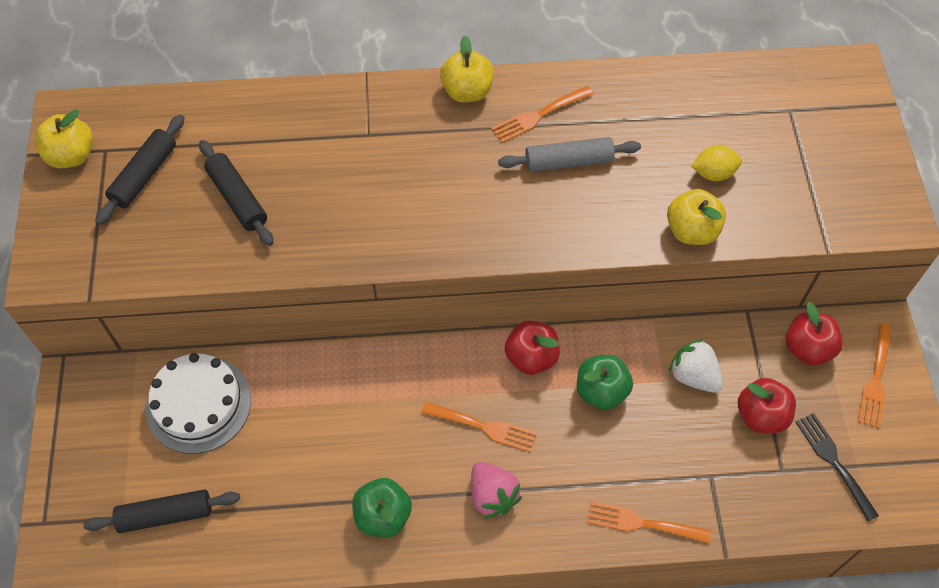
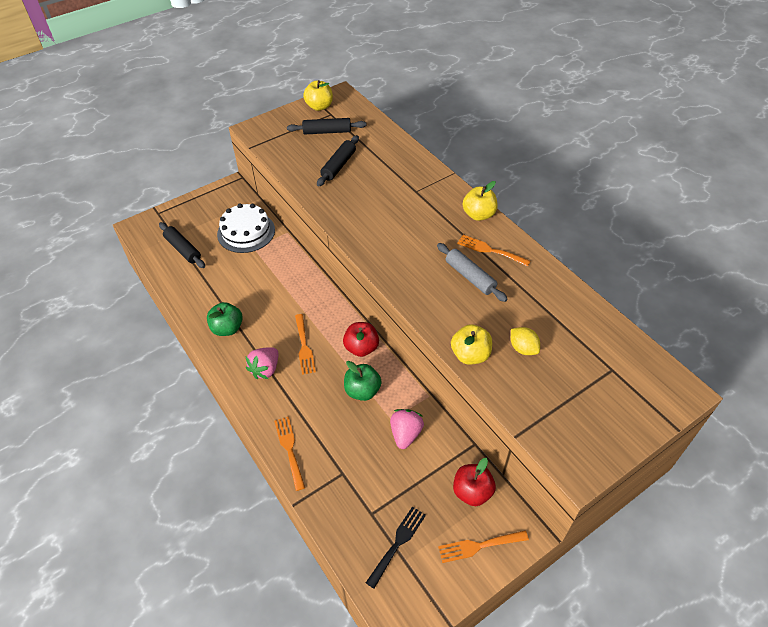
camera: 60 degrees right, 10 degrees down
(693, 376) = (405, 434): white strawberry -> pink strawberry
(761, 415) = (403, 484): red apple -> none

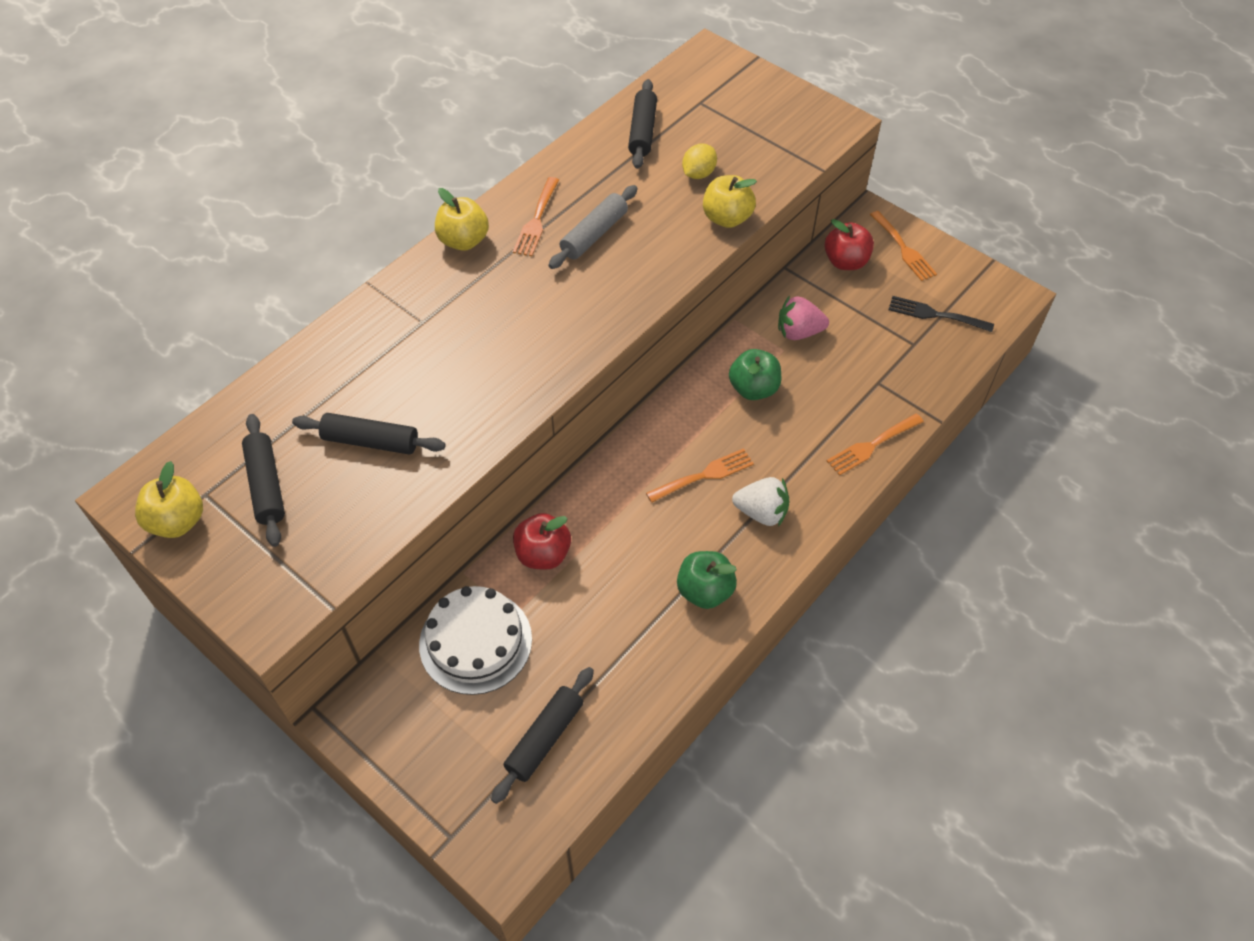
camera: 105 degrees left, 5 degrees up
(265, 369) = (761, 512): pink strawberry -> white strawberry
(361, 348) = (683, 405): red apple -> red apple (543, 554)
(577, 324) = (642, 131): none -> black rolling pin

